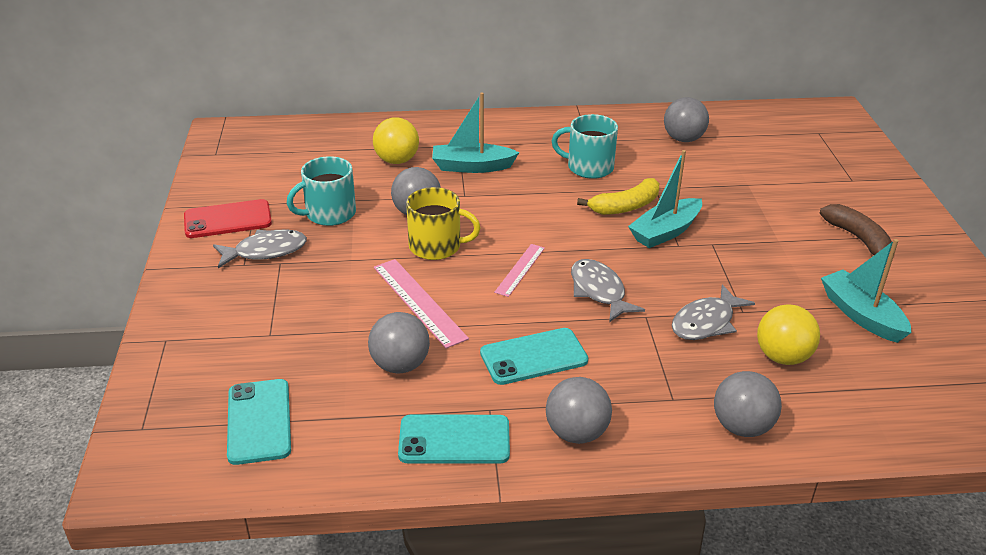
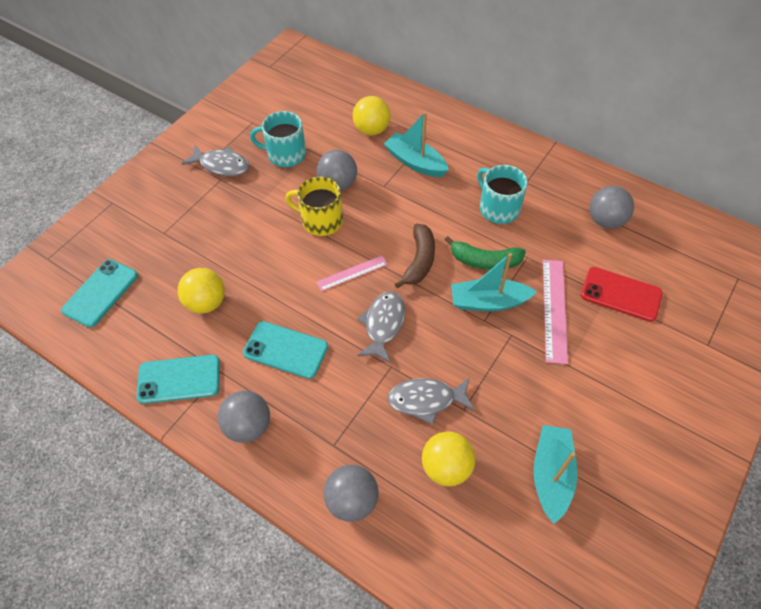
camera: 40 degrees right, 20 degrees up
(228, 220) = (225, 127): red phone -> red phone (621, 294)
(400, 365) = (206, 303): grey ball -> yellow ball
(419, 302) = (265, 260): pink ruler -> pink ruler (554, 309)
(436, 246) = (321, 220): yellow mug -> yellow mug turned 150 degrees clockwise
(454, 440) = (179, 379): turquoise phone -> turquoise phone turned 45 degrees counterclockwise
(625, 206) = (485, 261): yellow banana -> green banana
(857, 238) = (638, 404): brown banana -> brown banana (419, 260)

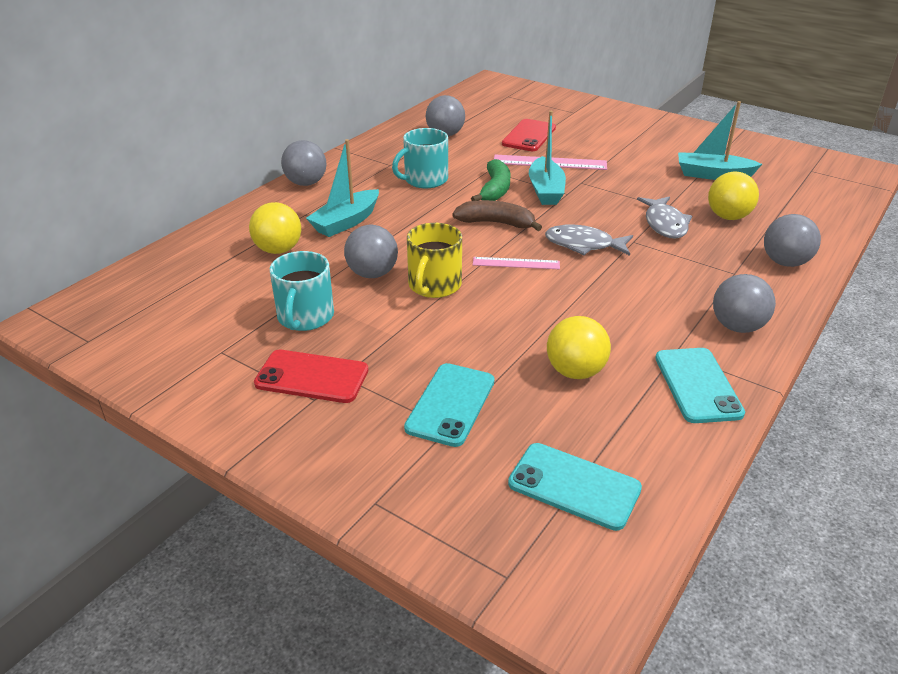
camera: 90 degrees left, 20 degrees down
(221, 165) = (312, 377): grey fish -> red phone
(285, 350) = (631, 305): turquoise phone -> turquoise phone (451, 404)
(352, 273) = (516, 263): pink ruler -> pink ruler turned 60 degrees counterclockwise
(480, 131) = (306, 183): none -> grey ball

